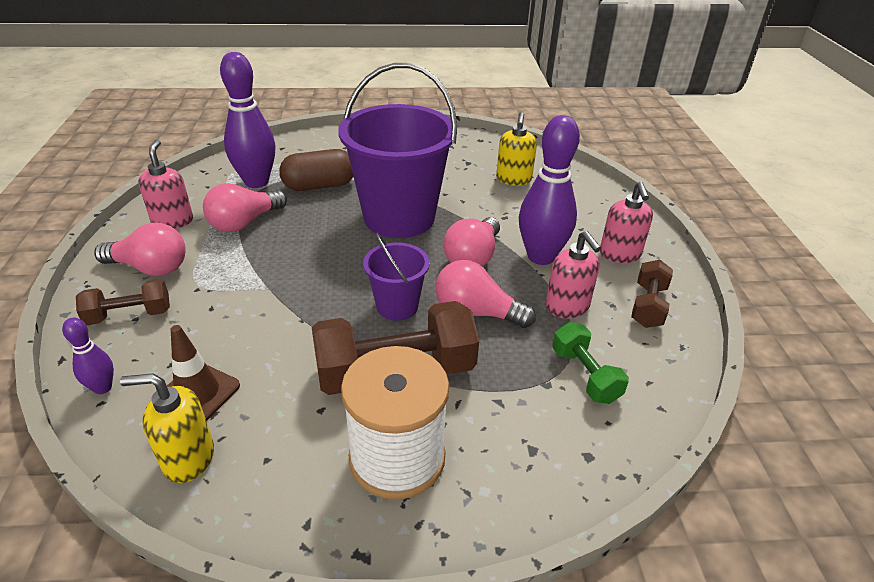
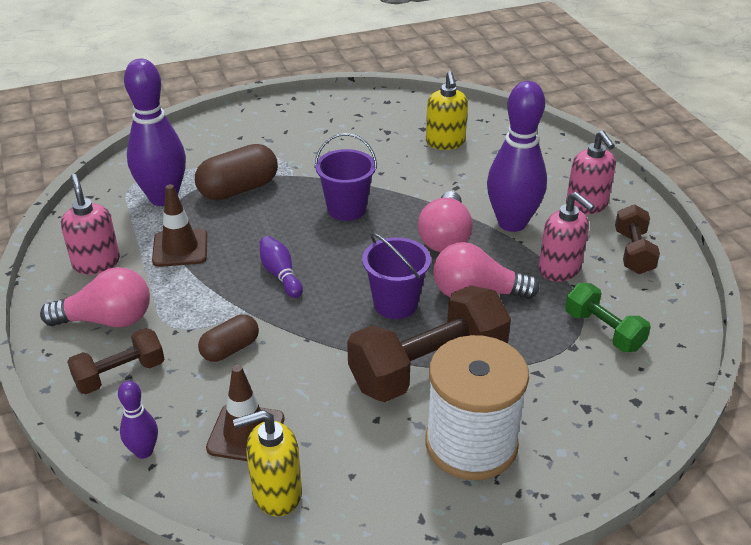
camera: 15 degrees left, 0 degrees up
(231, 314) = (230, 349): none -> brown capsule
(244, 223) = (180, 248): pink light bulb -> brown traffic cone
(312, 260) = (280, 275): none -> purple bowling pin
(399, 217) = (346, 209): purple bucket -> purple bucket, size x0.49

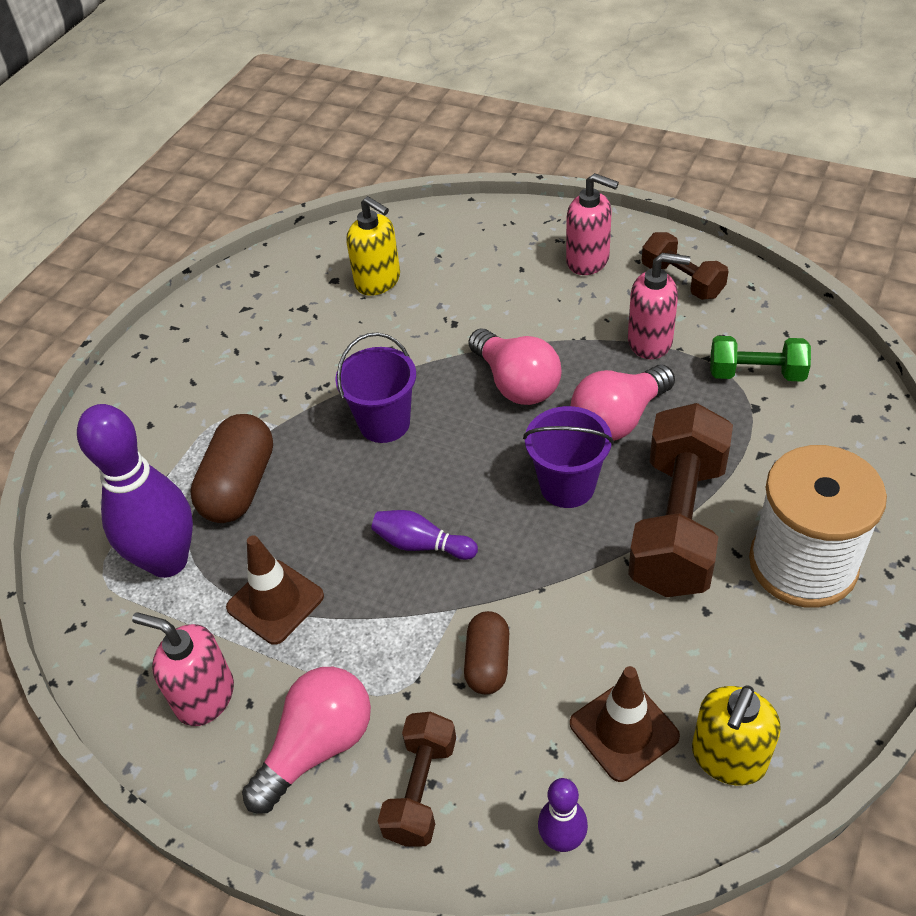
camera: 40 degrees left, 10 degrees up
(512, 223) = (552, 324): purple bowling pin -> none

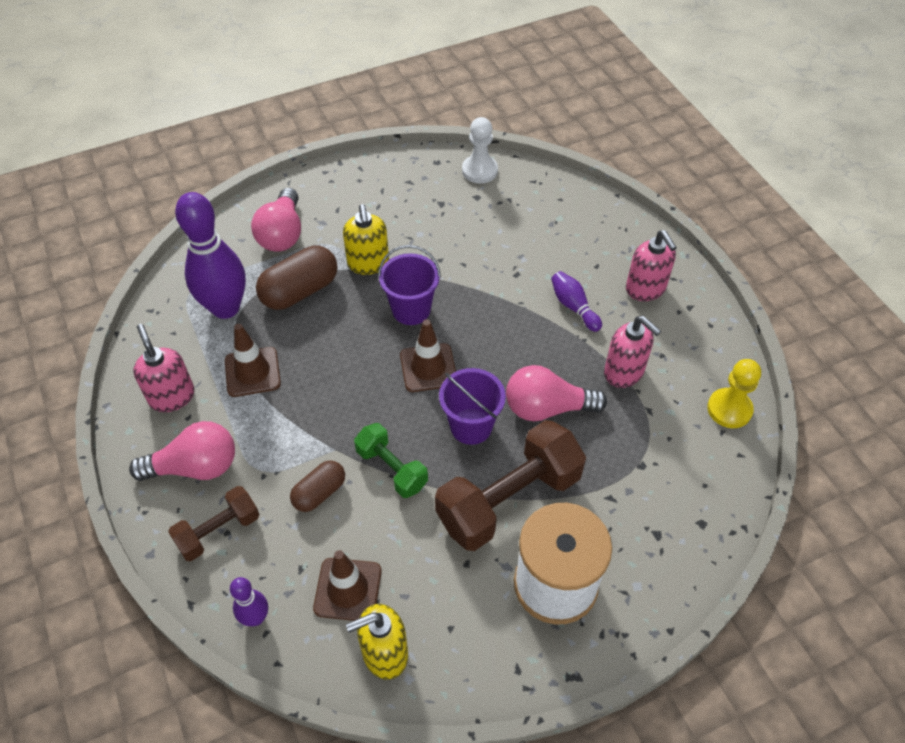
camera: 35 degrees right, 5 degrees up
(310, 255) = (479, 170): none -> white pawn
(378, 281) = (501, 215): yellow soap dispenser -> yellow soap dispenser (368, 263)
(422, 544) = (356, 398): purple bowling pin -> purple bowling pin (574, 307)
(464, 464) = (428, 368): none -> brown traffic cone
(516, 383) = (511, 340): pink light bulb -> pink light bulb (282, 234)
(682, 280) = (692, 346): brown dumbbell -> none
(756, 373) = (669, 444): green dumbbell -> green dumbbell (392, 468)
(771, 311) = (729, 409): none -> yellow pawn

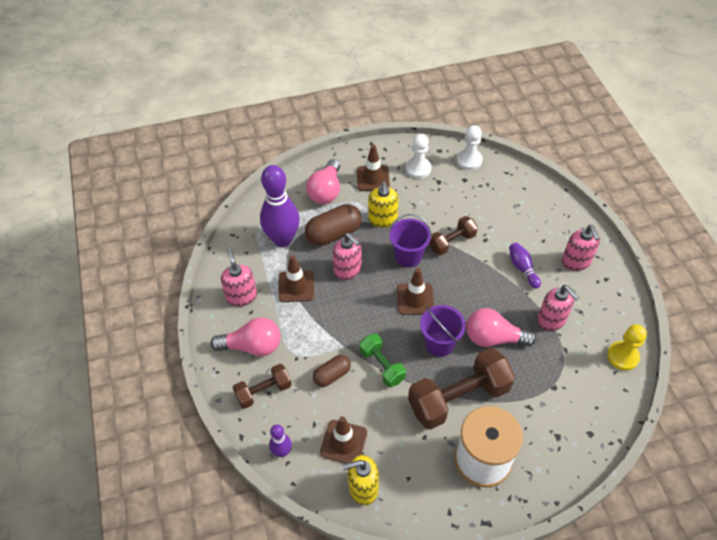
camera: 10 degrees right, 0 degrees up
(326, 339) = (348, 270): none -> pink soap dispenser
(347, 209) = (373, 178): none -> brown traffic cone
(410, 189) = (418, 169): none -> white pawn
(470, 283) = (452, 242): none -> brown dumbbell

